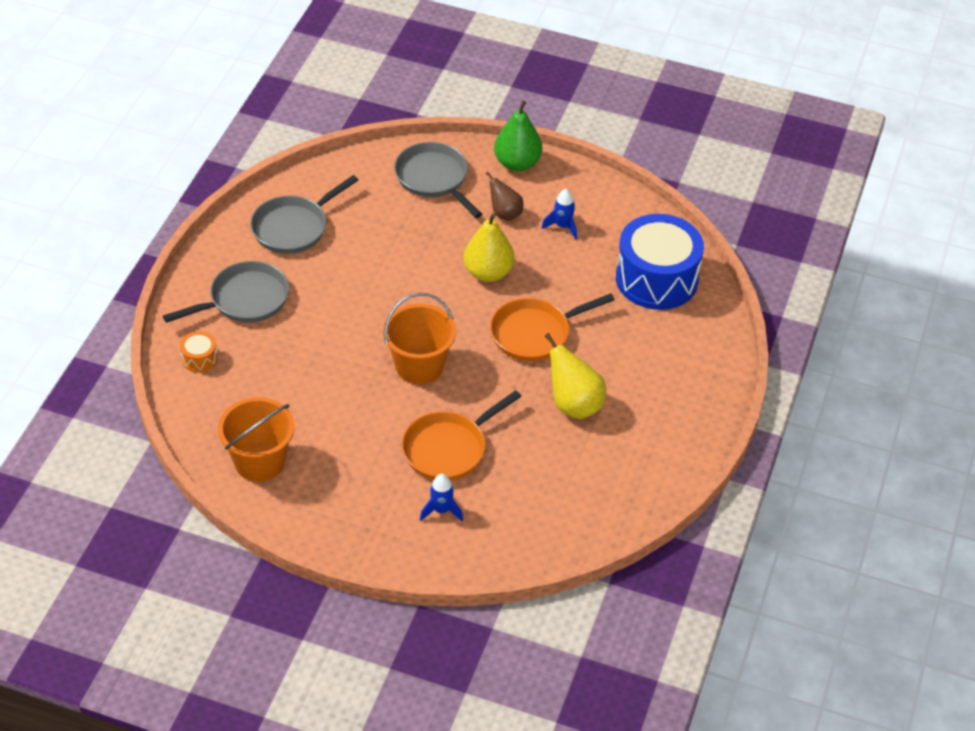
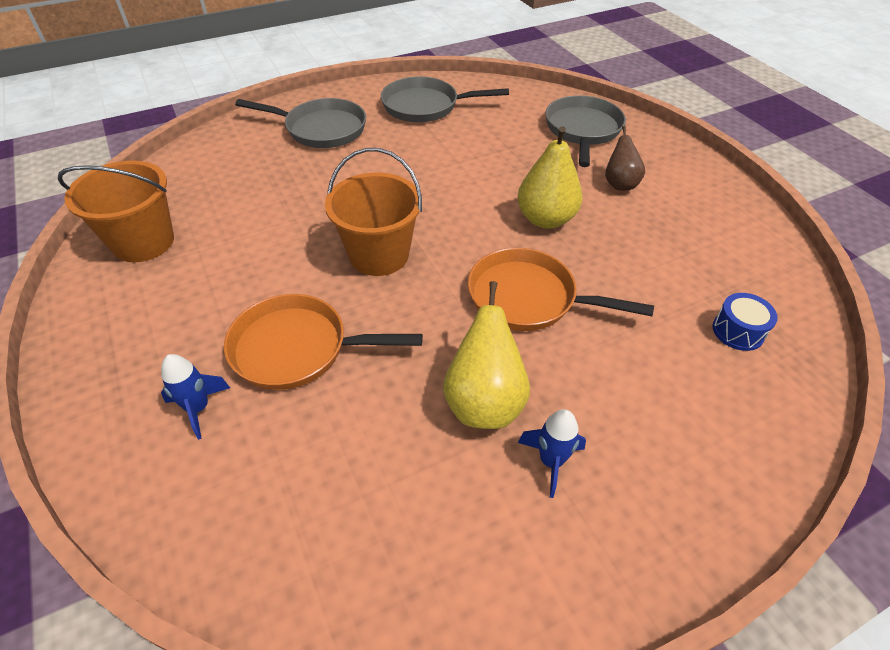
camera: 45 degrees right, 0 degrees up
(199, 359) = (231, 146): orange drum -> none
(517, 163) = (677, 155): green pear -> none
(562, 226) = (670, 223): blue rocket -> blue rocket (551, 461)
(656, 279) = (738, 331): blue drum -> blue drum, size x0.41

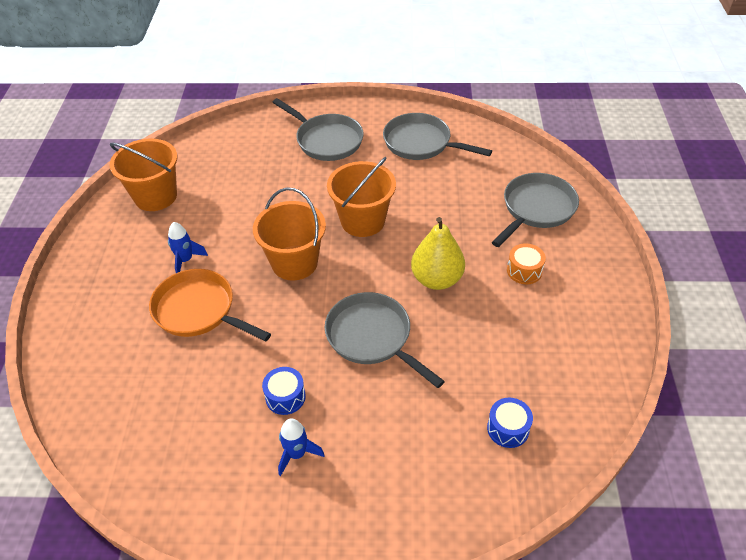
camera: 30 degrees right, 0 degrees up
(198, 408) = (121, 325): blue rocket -> blue rocket (185, 260)
(423, 190) = (362, 221): none -> orange bucket
(484, 402) = (285, 397): yellow pear -> blue drum
(529, 298) = (372, 337): orange pan -> grey pan
(619, 184) = (524, 271): brown pear -> orange drum

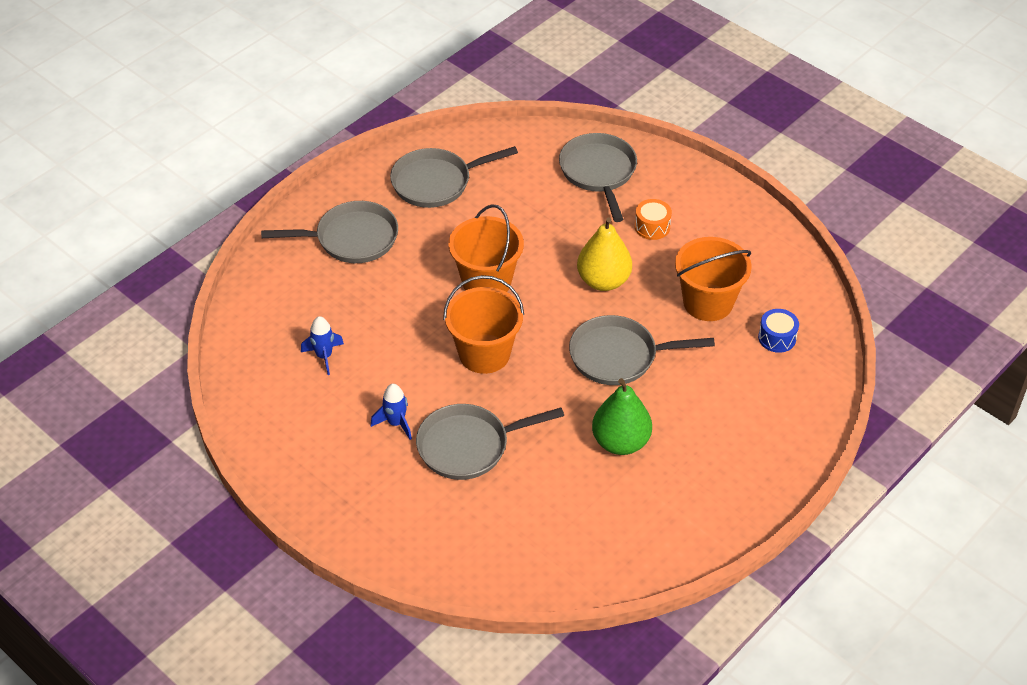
camera: 50 degrees left, 0 degrees up
(155, 196) = (279, 400): orange bucket -> orange bucket (708, 302)
(199, 310) = (469, 446): orange pan -> grey pan
(285, 397) = (620, 442): blue drum -> green pear
(297, 454) = (679, 465): blue rocket -> blue rocket (324, 356)

